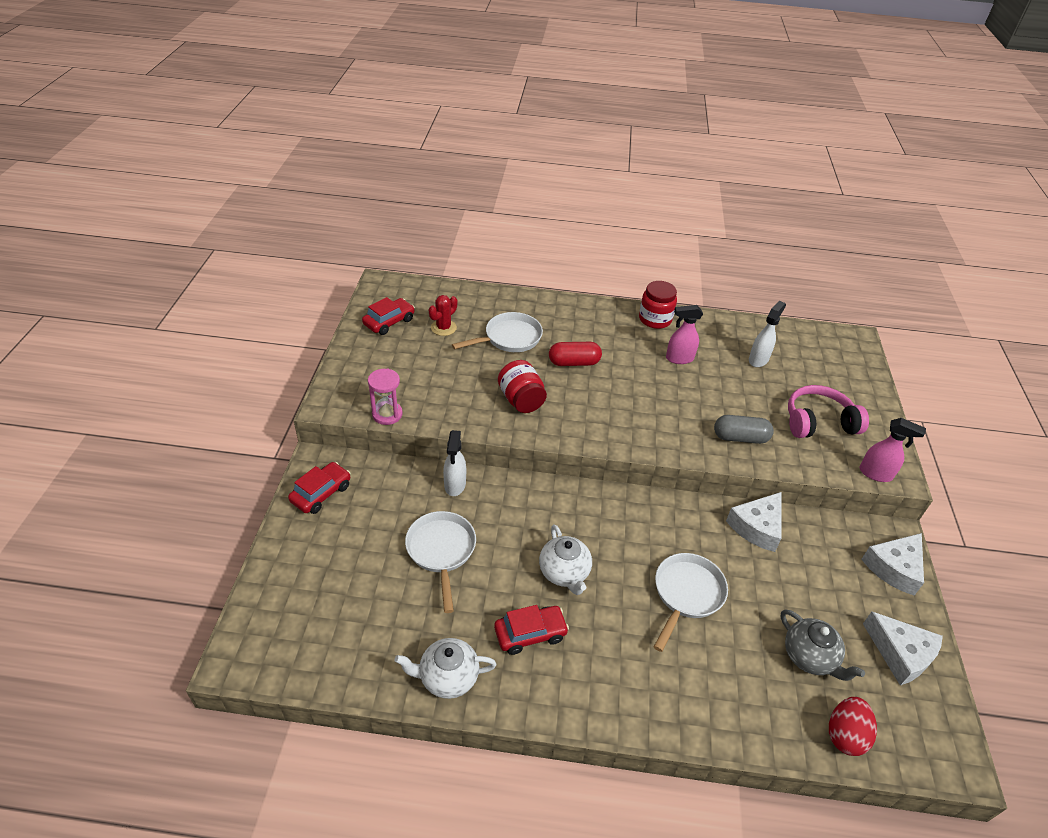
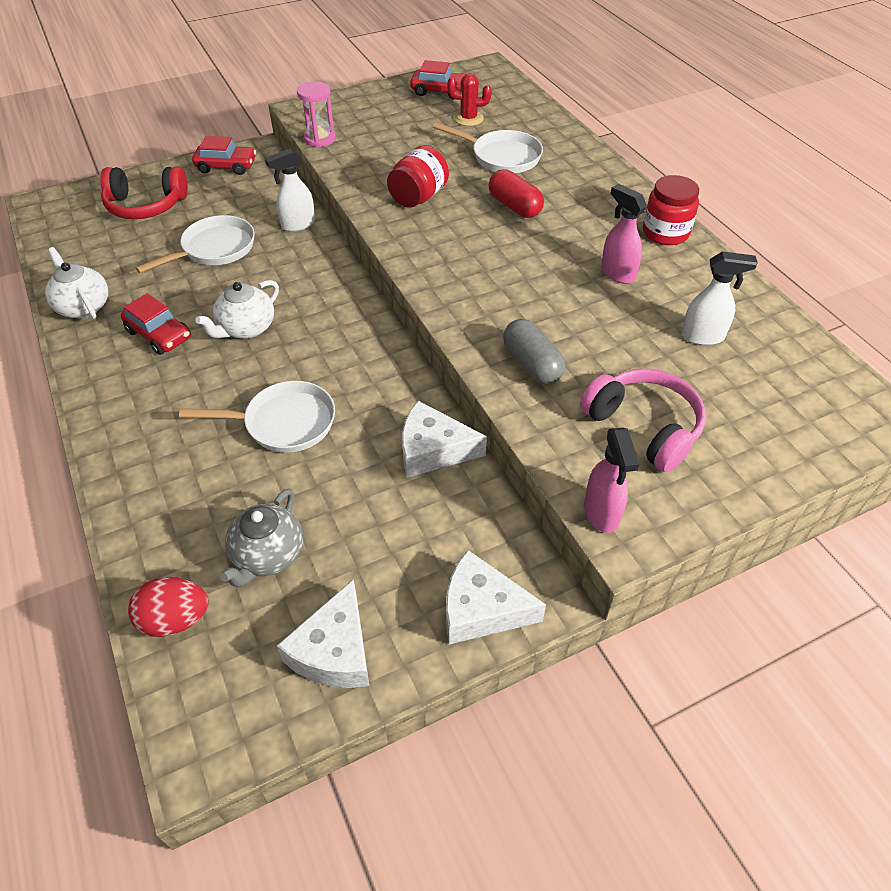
camera: 60 degrees right, 5 degrees up
(327, 574) = (146, 206): none -> red headphones

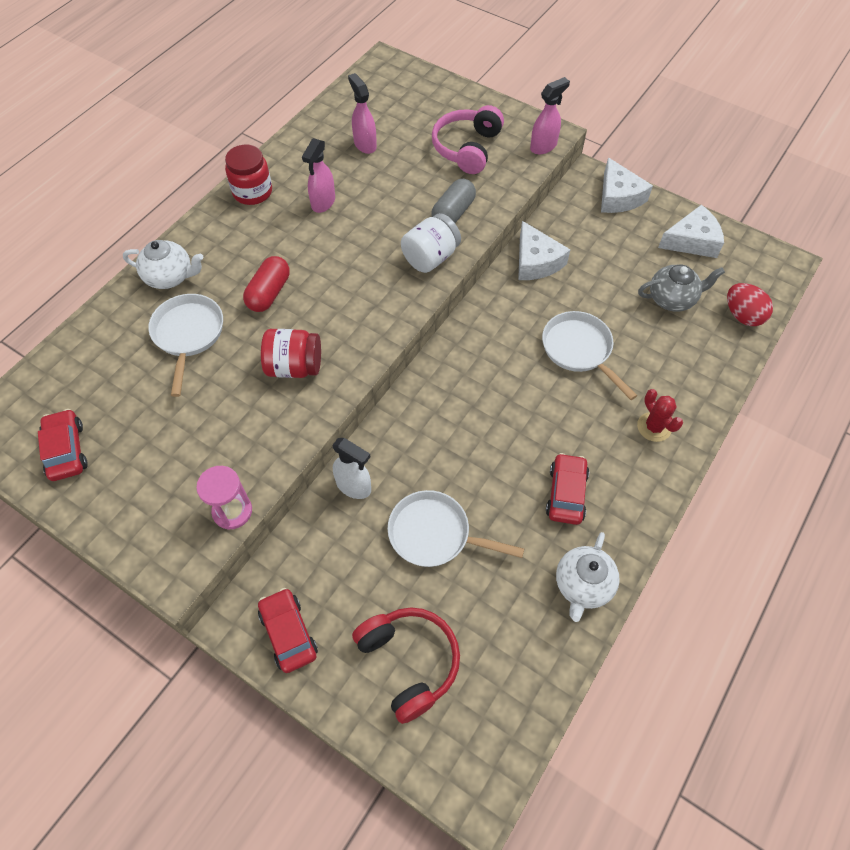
camera: 120 degrees left, 10 degrees up
(246, 328) = (513, 434): white teapot -> white teapot (170, 277)
(468, 118) = (122, 394): red cactus -> red cactus (654, 427)
(477, 320) = (430, 257): none -> white jar
(703, 336) = (365, 144): white spray bottle -> pink spray bottle

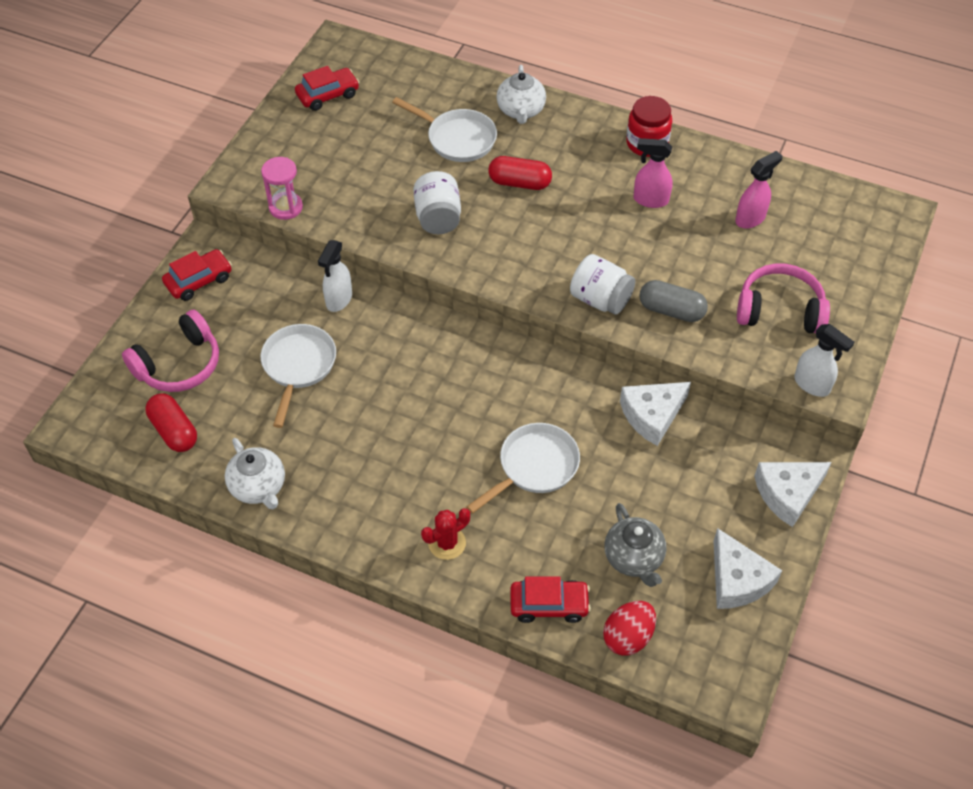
camera: 80 degrees right, 5 degrees down
(188, 335) = (457, 139): white pan -> white pan turned 45 degrees clockwise
(294, 366) = (438, 218): red jar -> white jar
(409, 662) = (179, 365): red headphones -> pink headphones
(501, 671) = (174, 431): none -> red capsule
(543, 146) = (812, 385): pink spray bottle -> white spray bottle
(566, 493) = (354, 467): red car -> red car (549, 605)
(582, 585) = (258, 487): white teapot -> white teapot turned 135 degrees counterclockwise

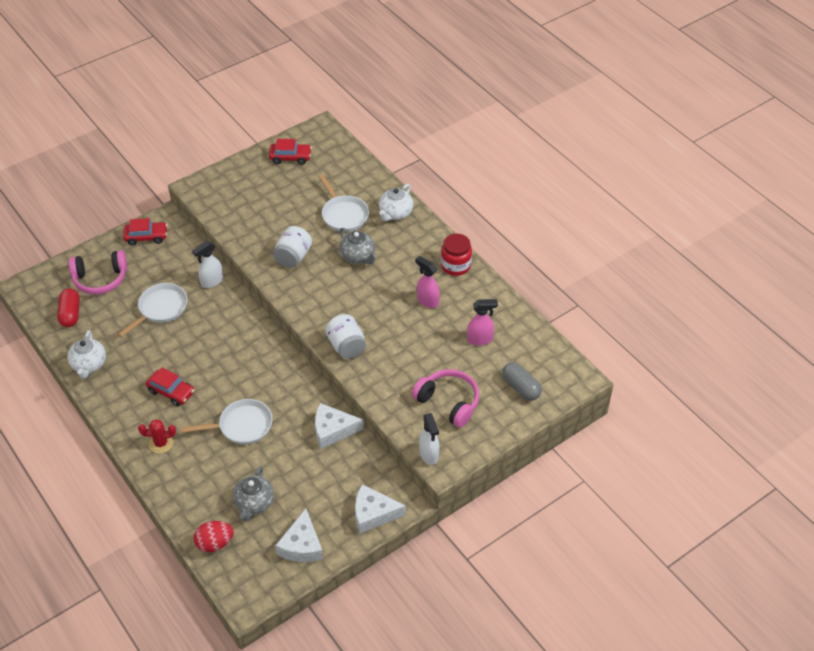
camera: 30 degrees right, 5 degrees down
(285, 207) = (214, 214): pink hourglass -> none
(519, 183) = (358, 256): red capsule -> grey teapot
(549, 605) = (187, 504): red car -> red car (171, 392)
(671, 310) = (382, 372): grey capsule -> grey capsule (521, 387)

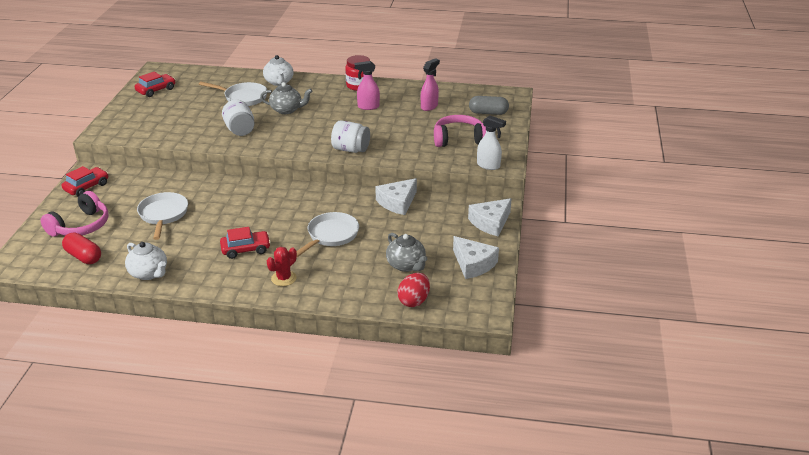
camera: 45 degrees left, 15 degrees down
(211, 281) = (183, 182): white spray bottle -> none

